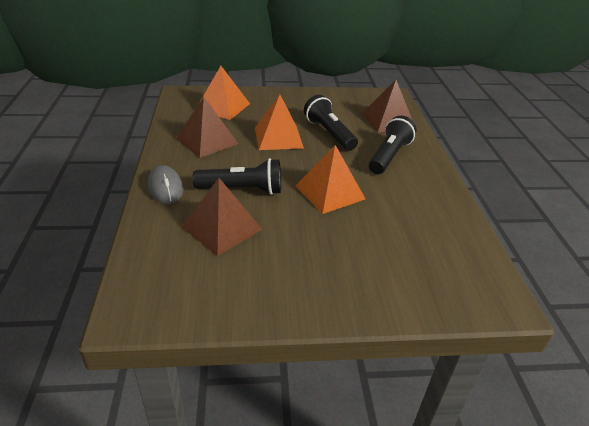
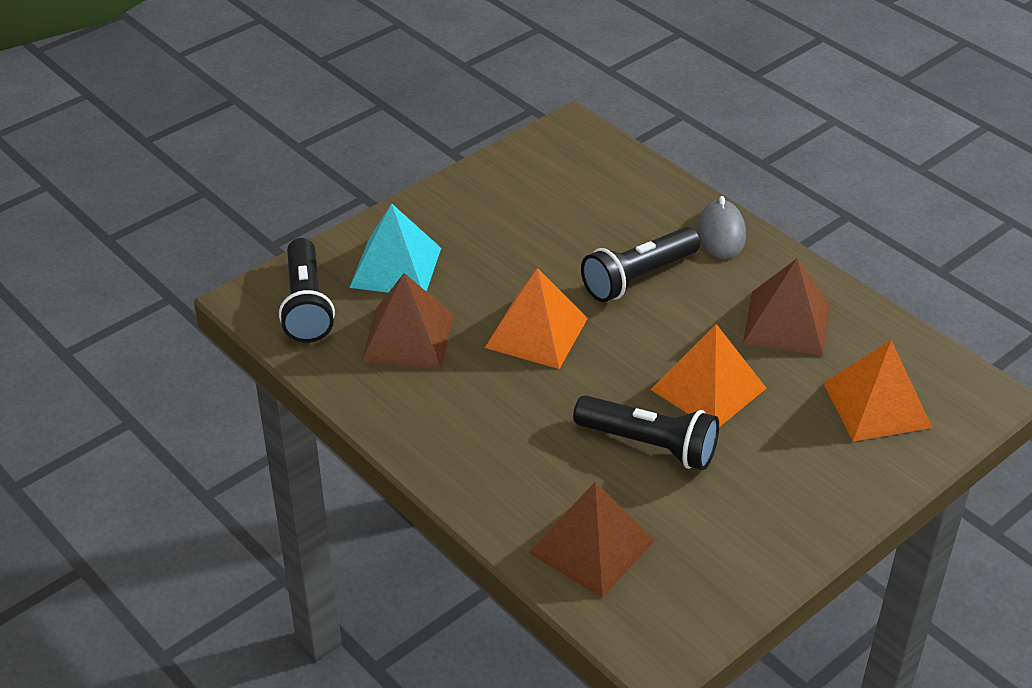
camera: 145 degrees right, 5 degrees up
(165, 187) = (721, 233): grey mouse -> grey mouse turned 60 degrees clockwise
(221, 228) = (598, 225): brown pyramid -> brown pyramid (408, 337)
(381, 271) = (395, 267): none -> turquoise pyramid
(389, 156) = (517, 448): black flashlight -> black flashlight (306, 305)

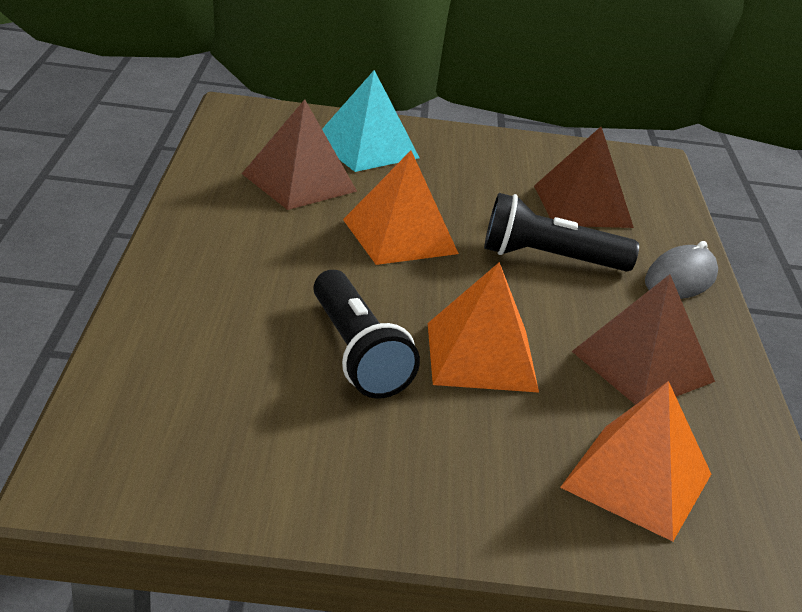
camera: 40 degrees right, 10 degrees down
(306, 305) = (266, 130): black flashlight -> none
(591, 546) = (178, 375): brown pyramid -> brown pyramid (582, 206)

